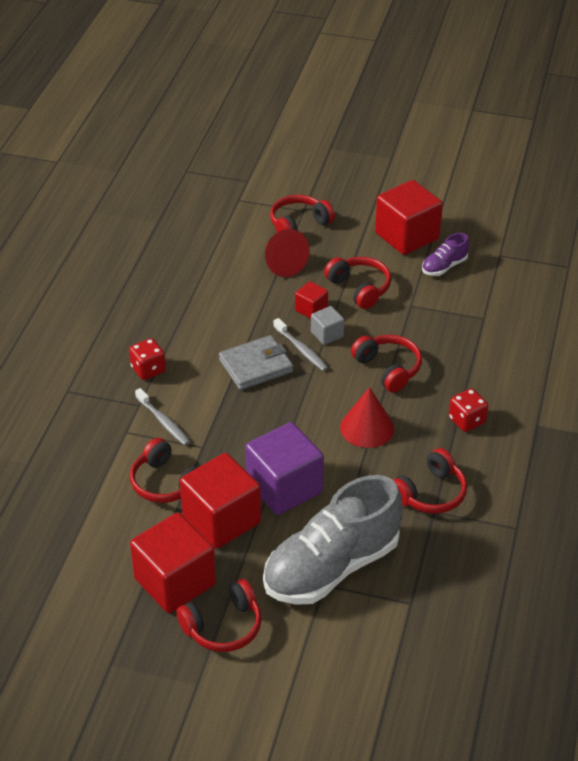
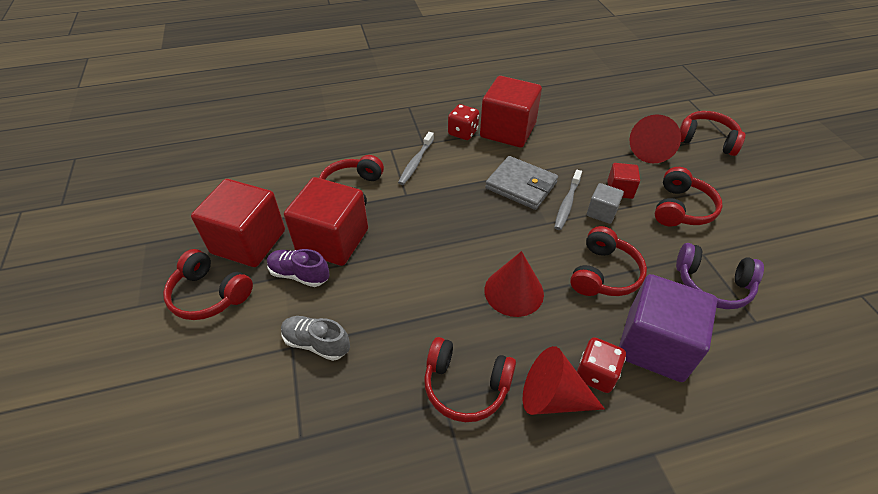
camera: 60 degrees right, 5 degrees up
(284, 487) = (395, 264): purple cube -> purple cube (655, 345)
(331, 567) = (316, 343): grey shoe -> grey shoe, size x0.44
(407, 236) = (786, 211): red cube -> red cube (507, 130)
(440, 319) = (712, 285): none -> purple headphones
(444, 267) = (785, 256): purple shoe -> purple shoe (299, 275)
(469, 452) = (552, 397): none -> red cone

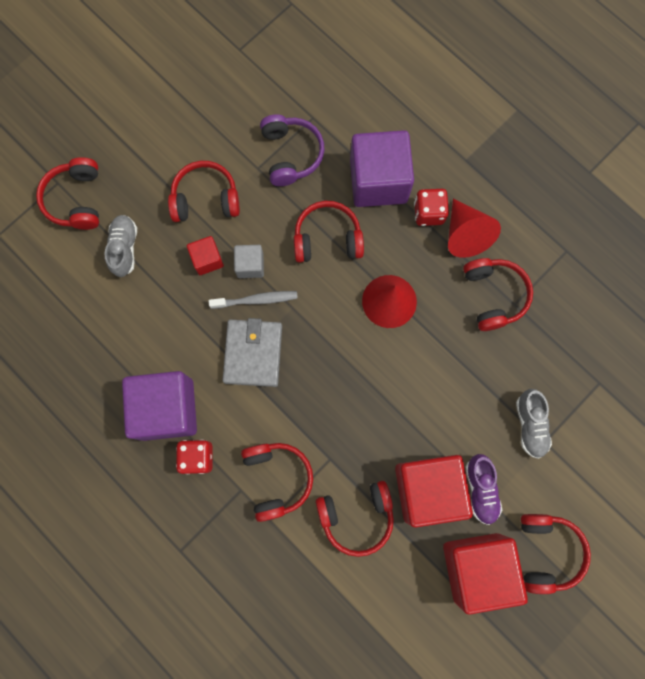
camera: 120 degrees left, 30 degrees up
(416, 162) = (277, 478): grey toothbrush -> red headphones
(507, 130) = (167, 409): red cube -> purple cube
(651, 150) = (124, 248): red cone -> grey shoe

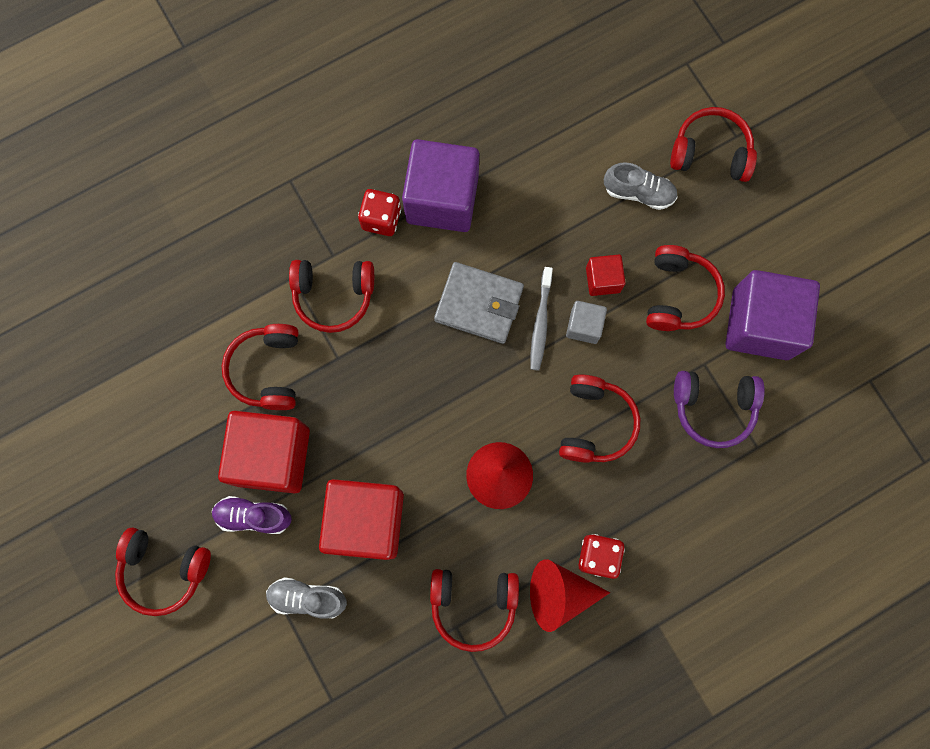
camera: 105 degrees right, 0 degrees up
(378, 181) = (654, 505): purple cube -> purple cube (760, 324)
(476, 567) = (173, 485): red cube -> red cube (366, 521)

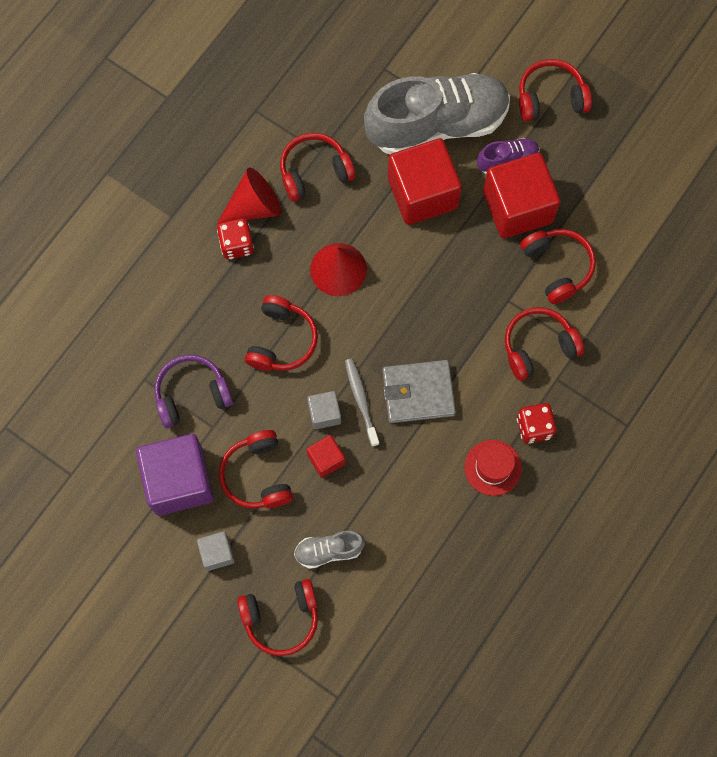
camera: 155 degrees right, 5 degrees down
(307, 598) = (437, 124): grey shoe -> grey shoe, size x2.29
(442, 199) = (492, 467): purple cube -> red hat
(595, 423) = (281, 340): red headphones -> red headphones turned 150 degrees counterclockwise
(749, 238) = (217, 553): none -> grey cube

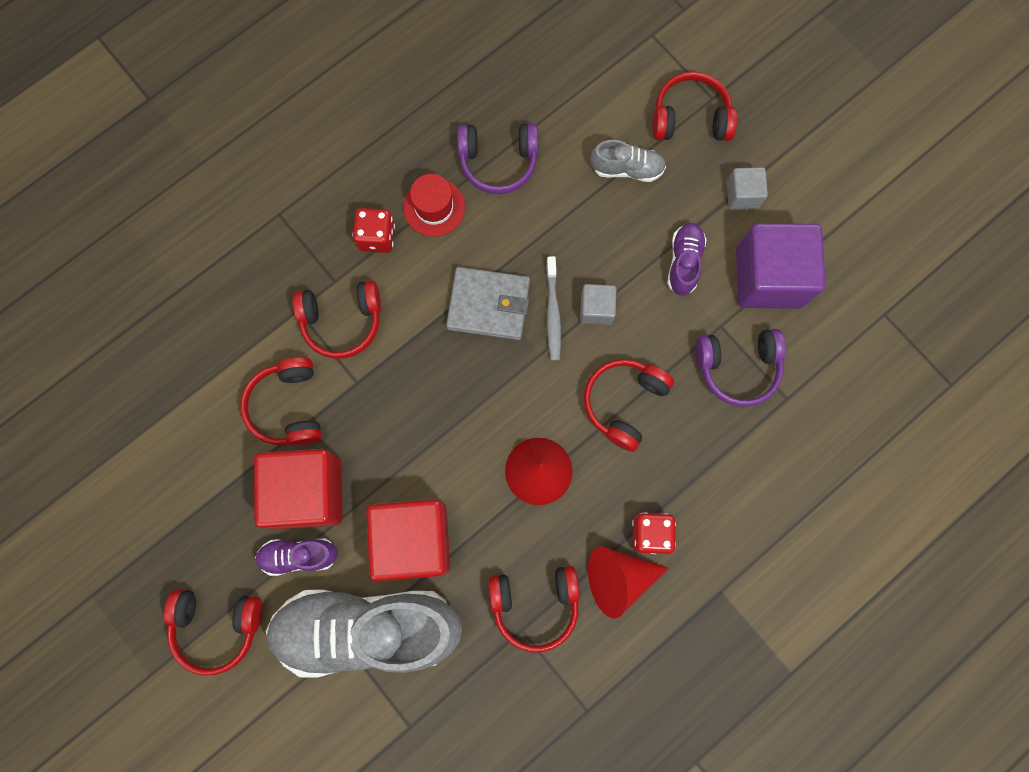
camera: 165 degrees left, 5 degrees up
(257, 475) = (684, 262): red headphones -> purple shoe
(326, 459) = (607, 260): red cube -> none
(448, 526) = (498, 162): none -> purple headphones

